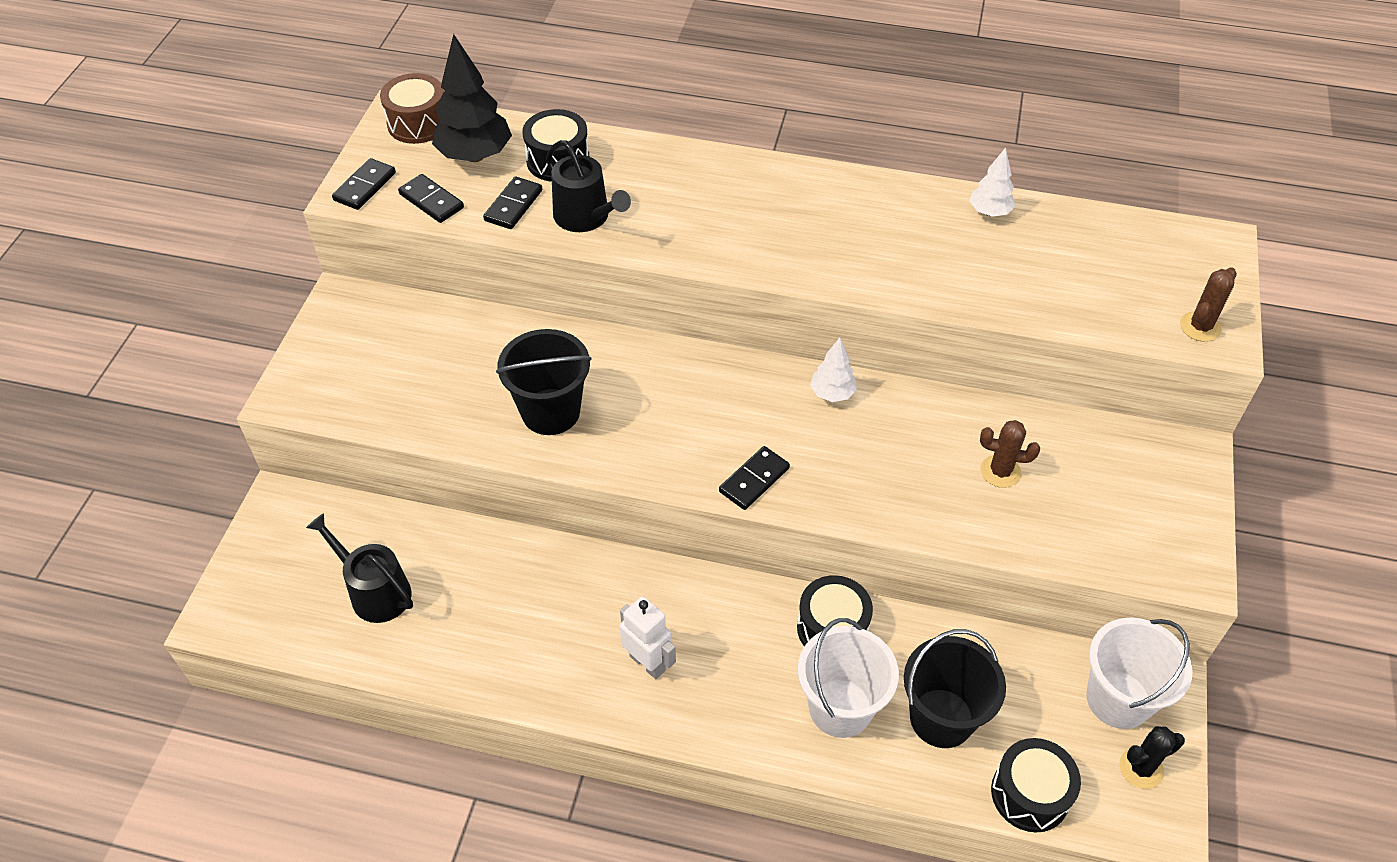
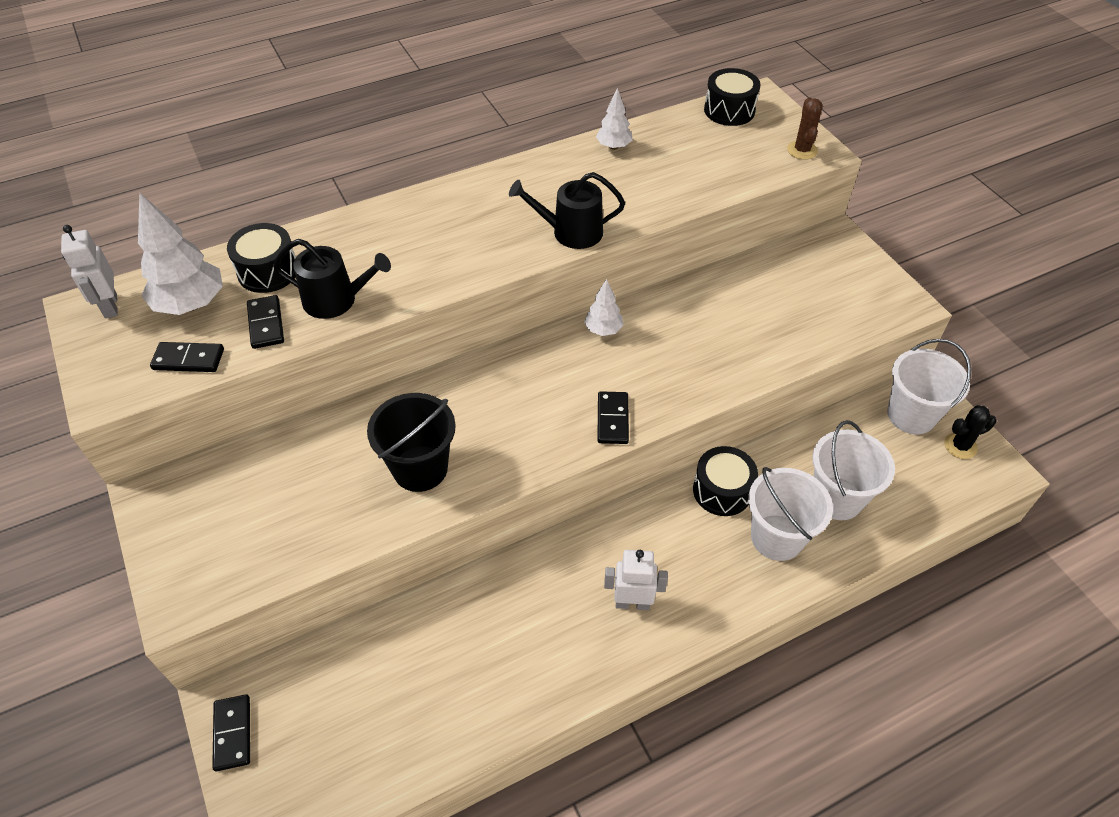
camera: 40 degrees left, 0 degrees up
(365, 187) = (112, 382): black domino -> black domino (233, 733)
(375, 591) = (380, 709): black watering can -> black watering can (571, 232)
(418, 123) = (110, 306): brown drum -> white robot
(475, 156) = (191, 304): black tree -> white tree
(941, 718) = (836, 498): black bucket -> white bucket
(1000, 471) = (752, 314): brown cactus -> none
(1030, 794) = (925, 506): black drum -> black drum (729, 110)
(1141, 768) = (960, 446): black cactus -> black cactus turned 45 degrees clockwise

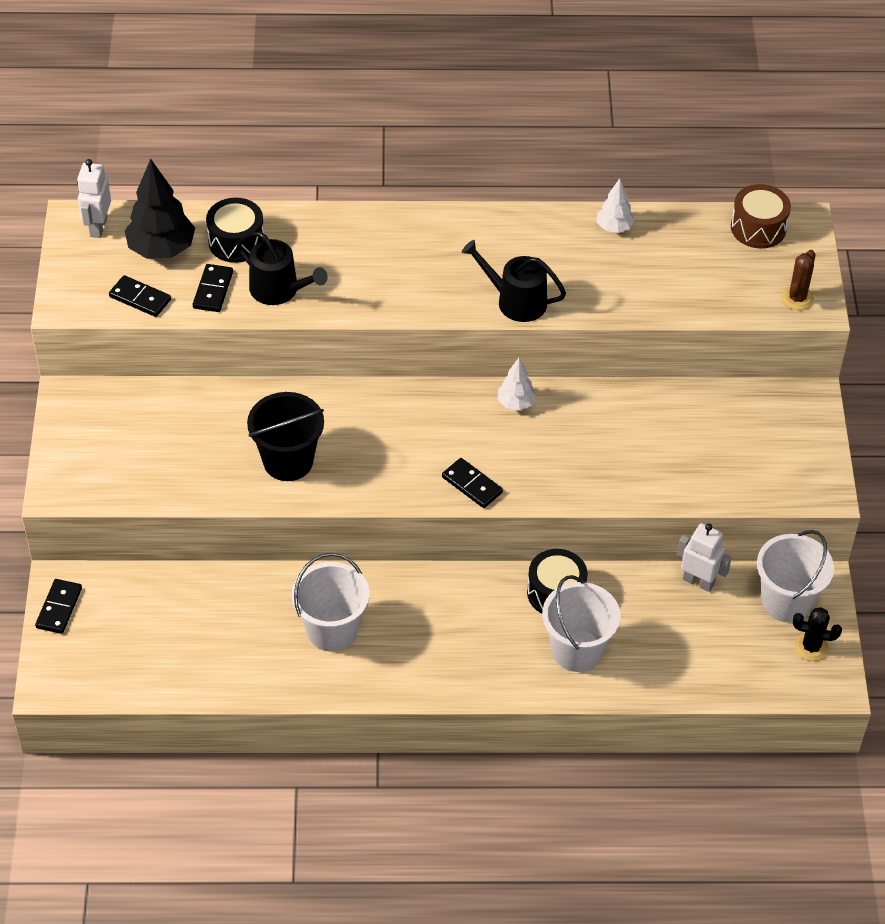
camera: 25 degrees right, 0 degrees up
(191, 304) = (161, 249): white tree -> black tree
(612, 419) = (472, 485): black domino -> black domino turned 75 degrees counterclockwise
(632, 603) = (417, 648): white robot -> white robot (698, 581)
(729, 110) = (758, 228): black drum -> brown drum
(836, 498) = (656, 642): white bucket -> white bucket (332, 630)

